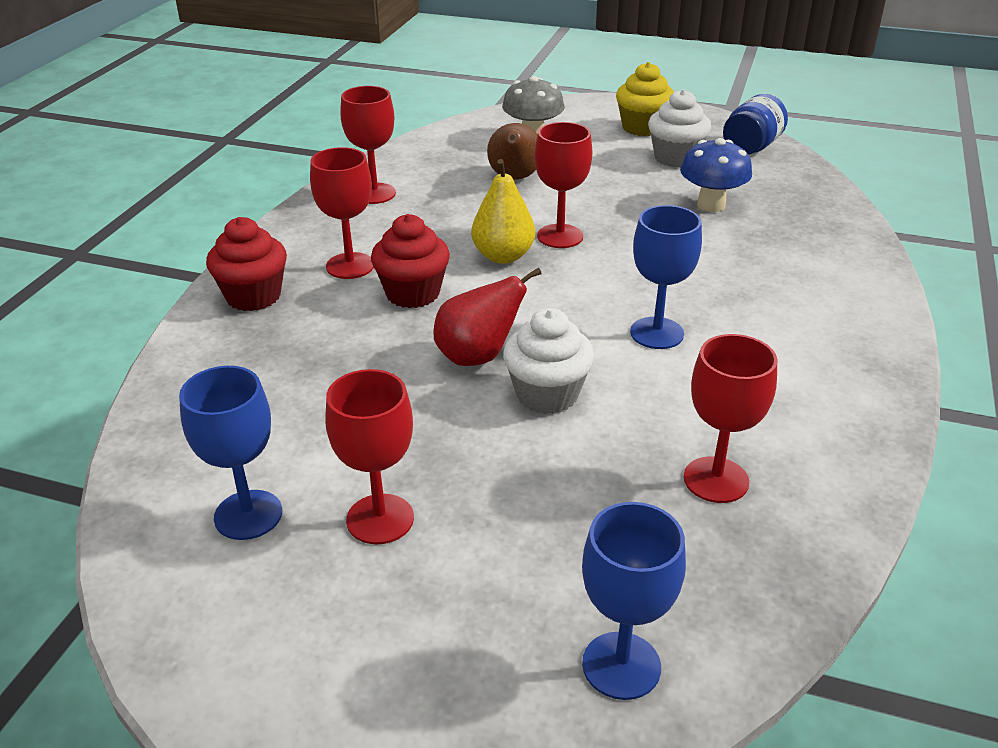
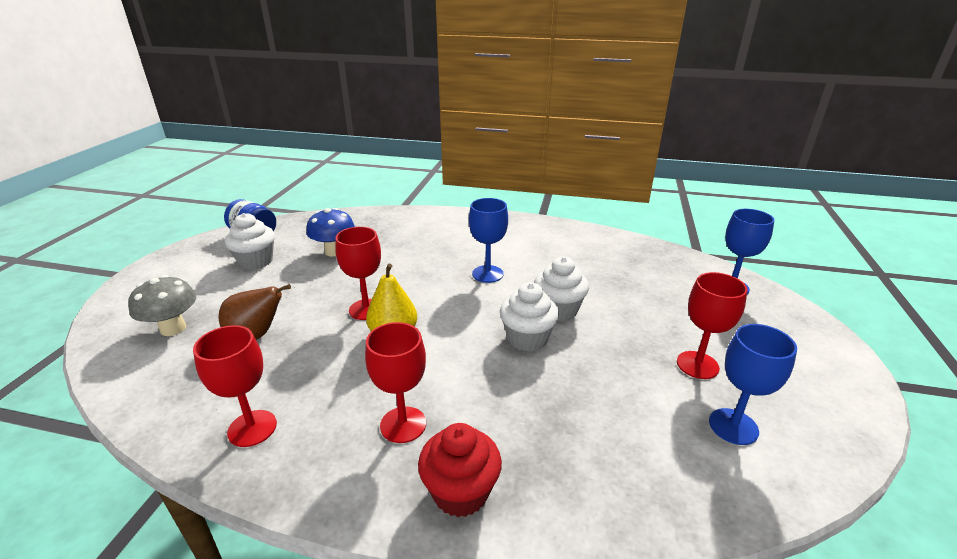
camera: 95 degrees left, 5 degrees down
(412, 293) = (449, 378): red cupcake -> none
(478, 357) = (527, 338): red pear -> white cupcake
(642, 128) = (191, 273): yellow cupcake -> none
(716, 480) = (605, 262): red goblet -> none

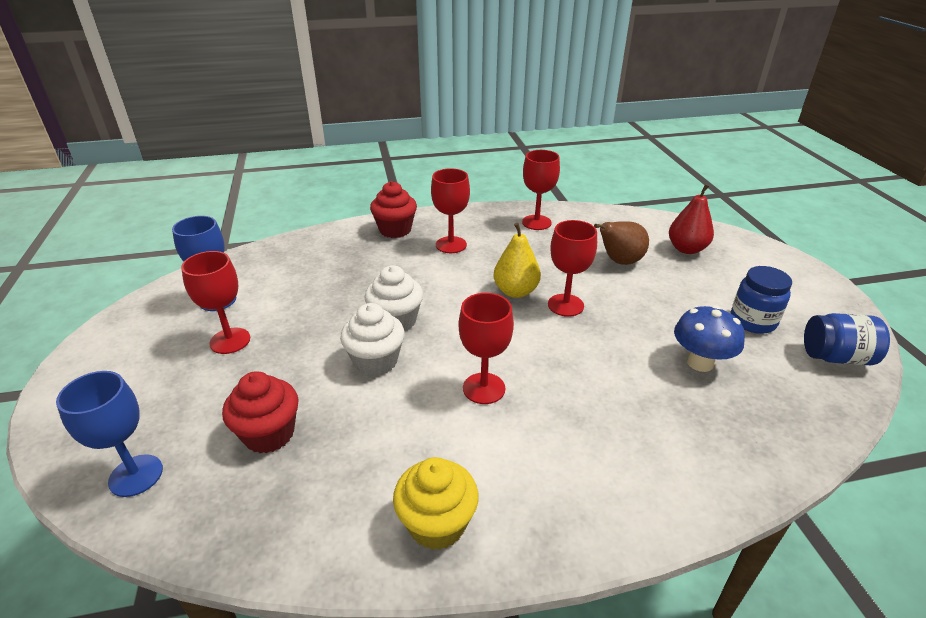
camera: 155 degrees right, 5 degrees up
(173, 328) = (686, 249): grey mushroom -> red pear
(256, 261) = (752, 321): white cupcake -> blue jar
(487, 274) = (484, 388): blue goblet -> red goblet
(552, 233) = (437, 524): none -> yellow cupcake
(645, 286) = (269, 434): none -> red cupcake

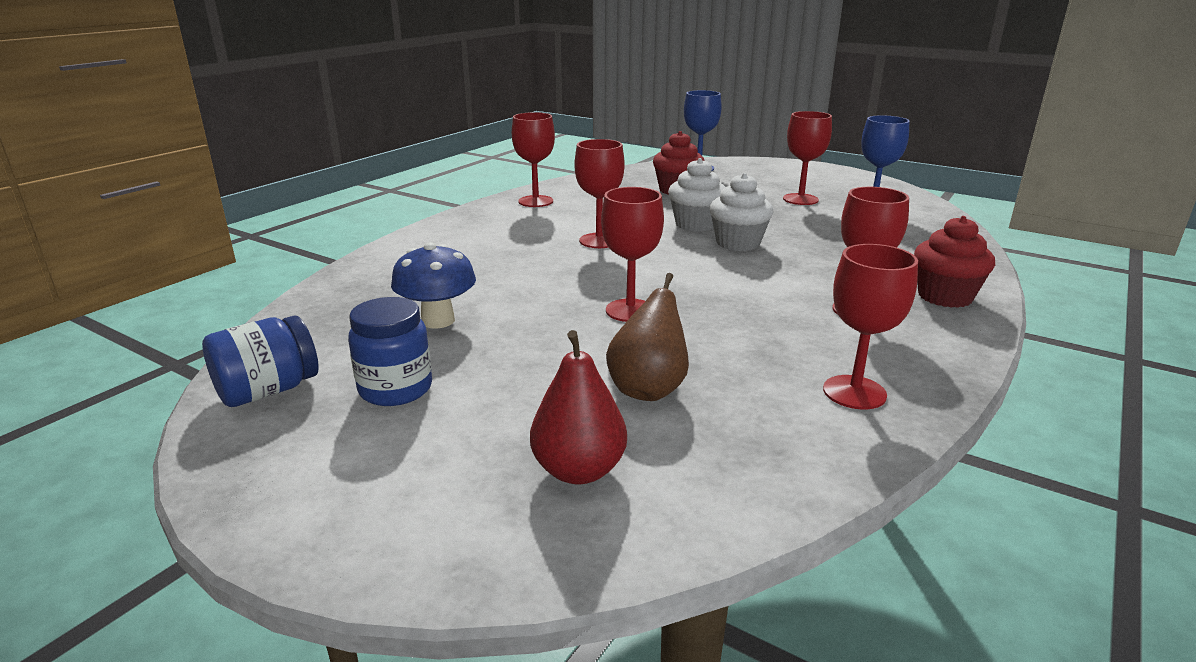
camera: 135 degrees right, 10 degrees down
(437, 524) = (535, 201): yellow cupcake -> red goblet
(515, 291) = (698, 300): yellow pear -> none

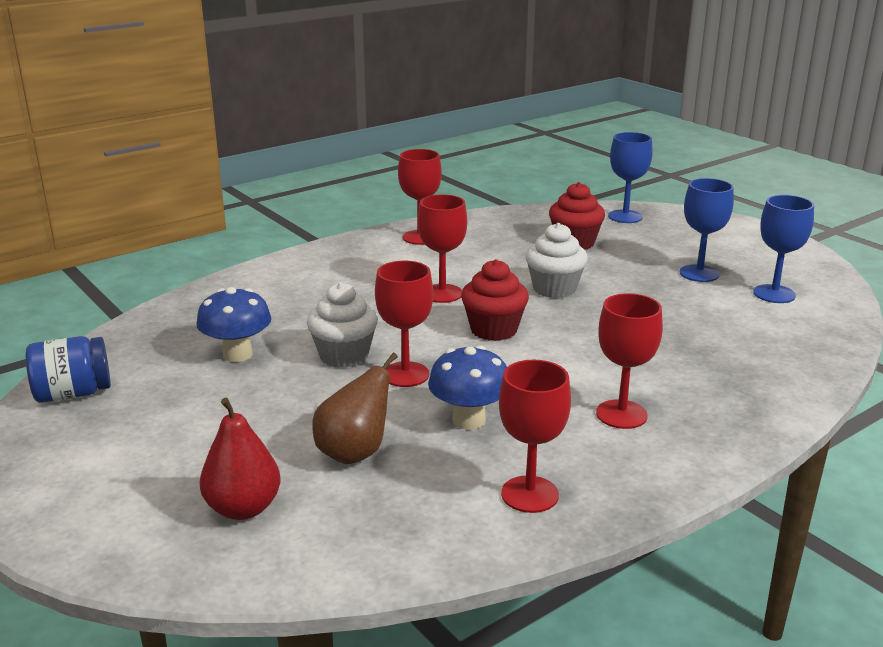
camera: 20 degrees right, 0 degrees up
(395, 389) = (162, 411): blue jar -> none
(730, 339) = (469, 420): none -> blue mushroom
(738, 243) = (576, 318): white cupcake -> white cupcake (344, 355)
(800, 199) = (699, 273): red goblet -> blue goblet
(944, 297) = (730, 416): red cupcake -> red cupcake (493, 330)

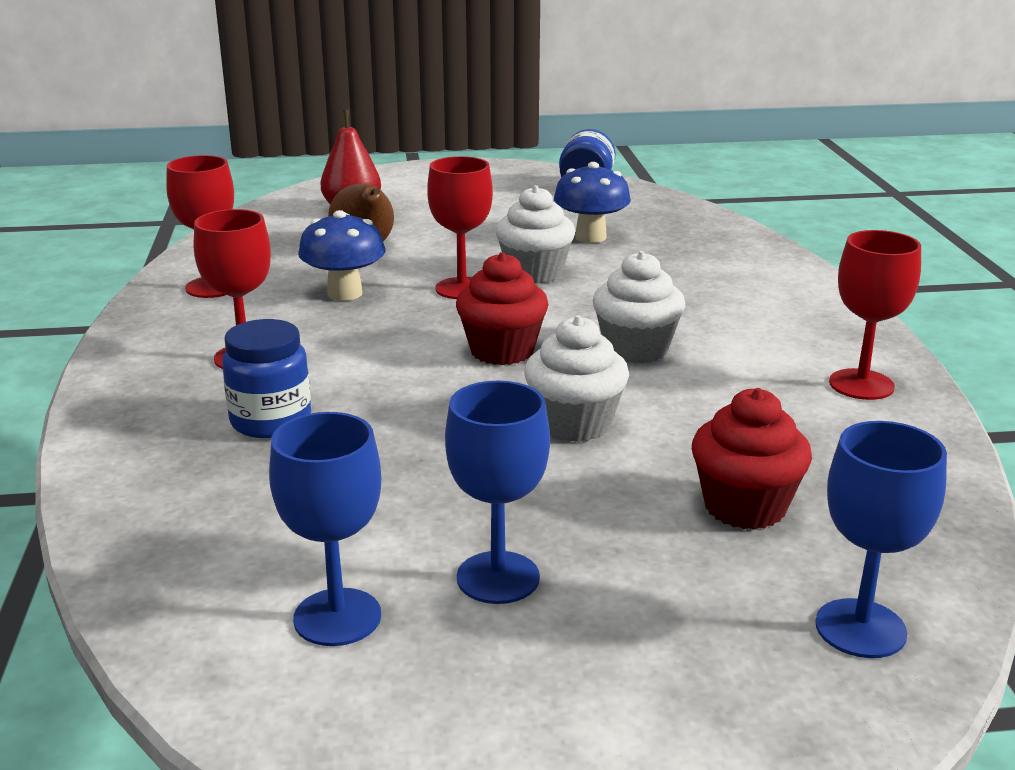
camera: 120 degrees right, 0 degrees up
(442, 293) = (636, 349): red goblet -> white cupcake
(676, 369) = (271, 421): none -> blue jar

